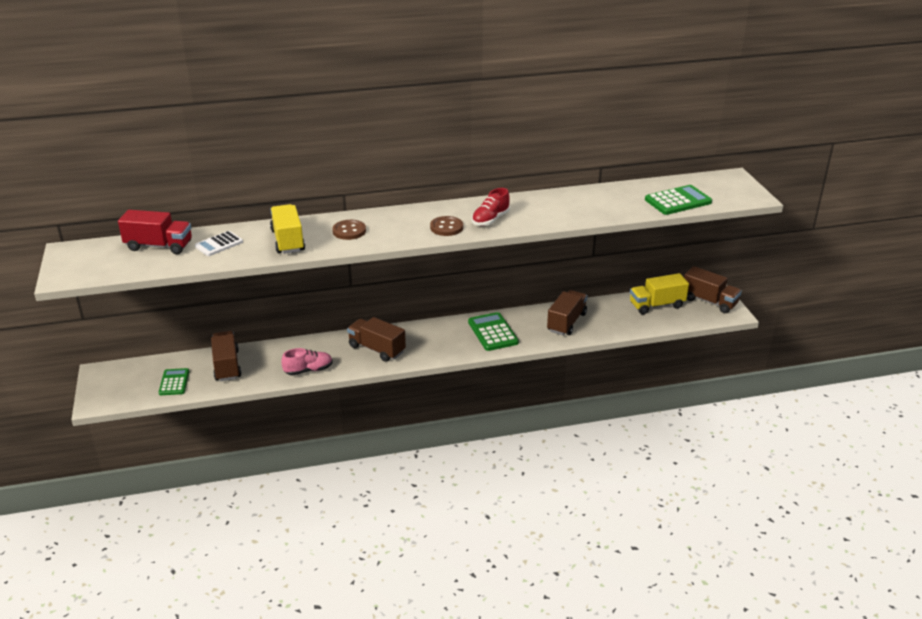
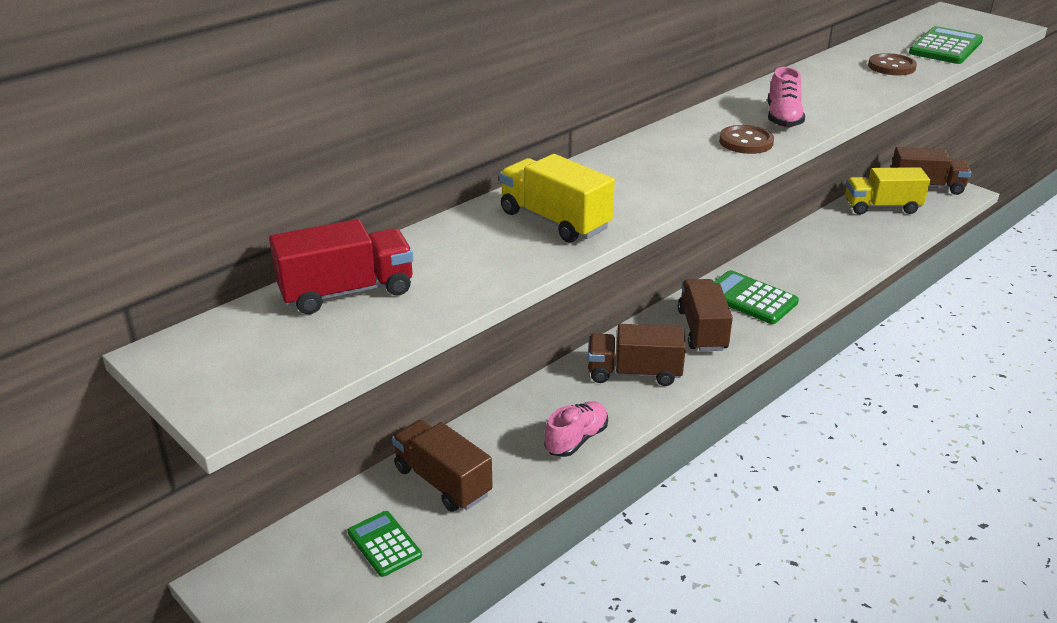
camera: 30 degrees left, 0 degrees up
(219, 244) = (450, 258): white calculator -> none
(349, 231) = (623, 182): brown button -> brown button (891, 67)
(490, 220) = (783, 118): red shoe -> pink shoe
(566, 322) = (816, 257): brown truck -> brown truck (702, 330)
(656, 305) = (881, 207): yellow truck -> yellow truck turned 45 degrees clockwise

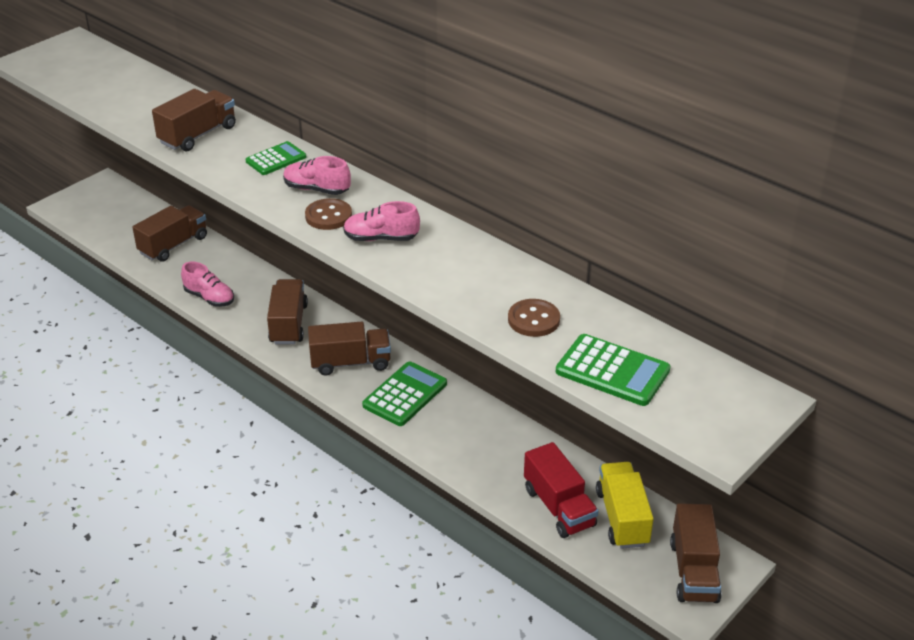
camera: 85 degrees right, 5 degrees up
(346, 292) = (121, 76): red truck -> red truck (559, 507)
(384, 544) = (122, 230): green calculator -> green calculator (276, 159)
(554, 220) = (198, 135): yellow truck -> brown truck
(690, 148) = (316, 189): none -> pink shoe

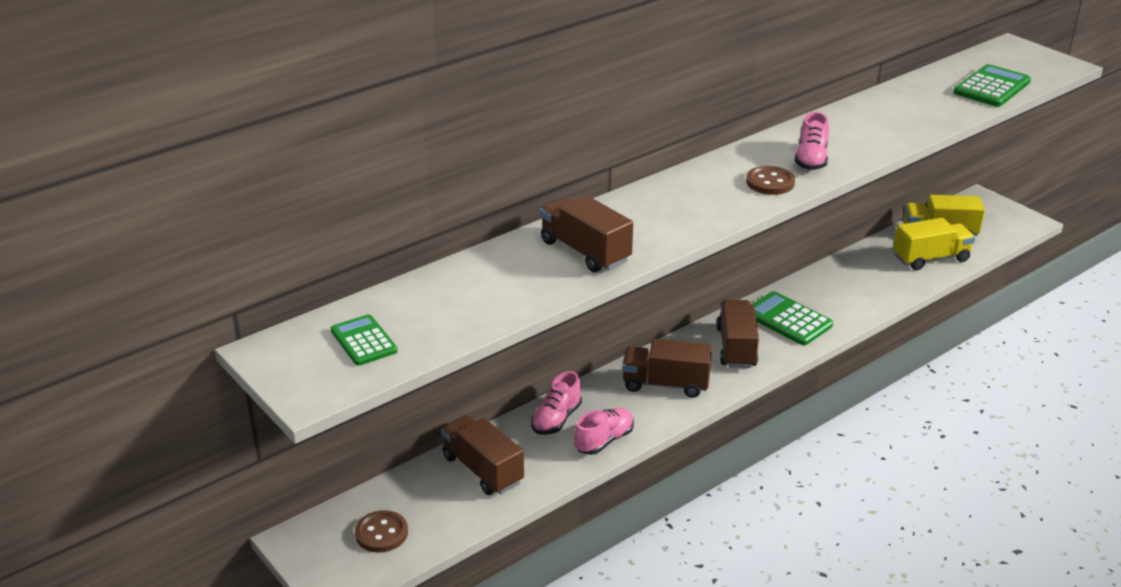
camera: 80 degrees left, 5 degrees down
(276, 159) = (653, 206): green calculator -> green calculator (363, 341)
(316, 189) = (719, 186): pink shoe -> pink shoe (556, 419)
(533, 320) = (931, 107): brown button -> brown button (381, 533)
(559, 507) = (931, 258): red truck -> yellow truck
(693, 571) = (990, 213): brown truck -> none

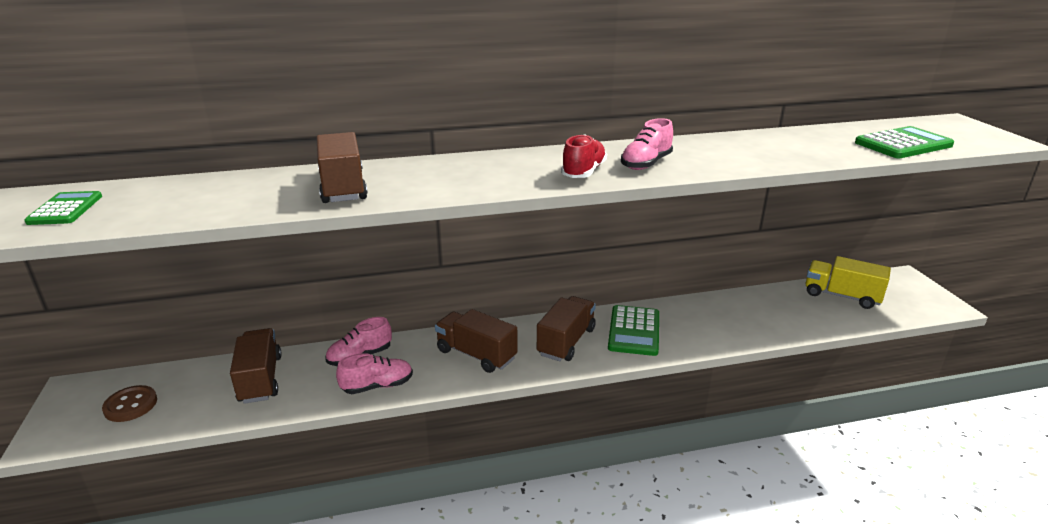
camera: 25 degrees right, 5 degrees down
(770, 182) = (583, 172): brown button -> red shoe
(787, 320) = (634, 331): green calculator -> green calculator turned 150 degrees counterclockwise
(931, 258) = (817, 314): yellow truck -> none

